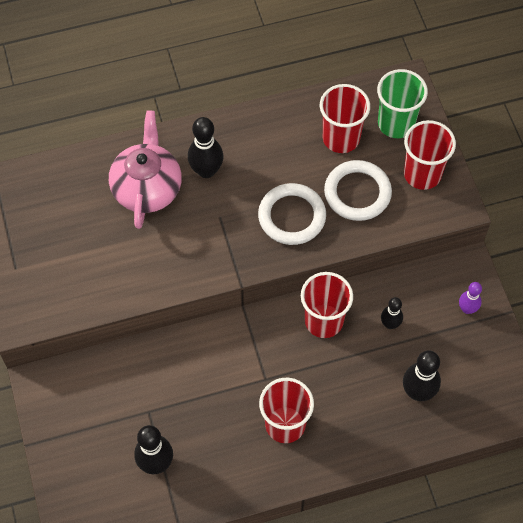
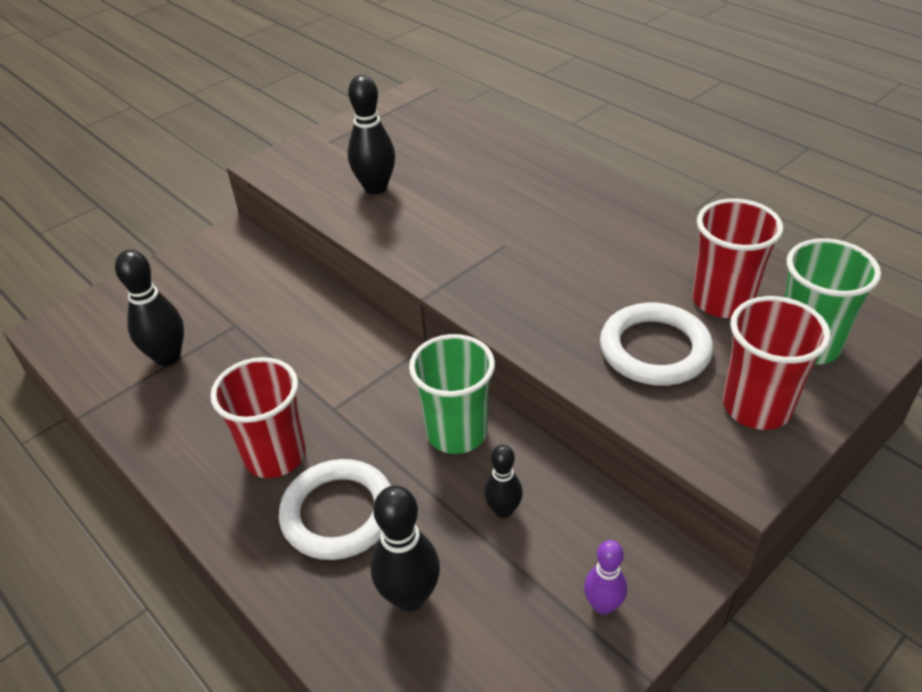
camera: 65 degrees right, 20 degrees down
(147, 188) = (495, 181): pink teapot -> none
(206, 170) = (558, 212): black bowling pin -> black bowling pin (375, 188)
(292, 216) = (559, 302): white ring -> white ring (338, 513)
(324, 321) = (457, 432): red cup -> green cup

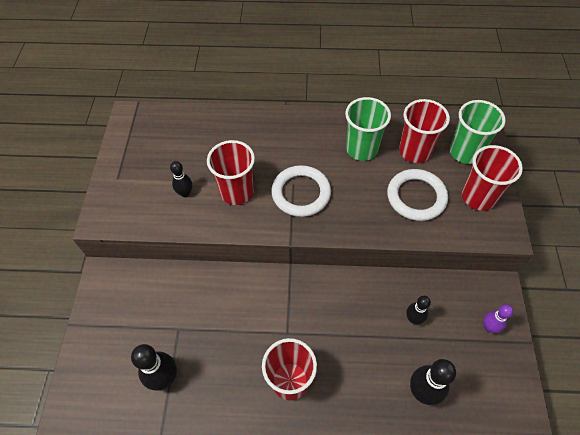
camera: 45 degrees left, 15 degrees up
(338, 513) = (352, 382): white ring -> white ring (301, 193)
(375, 188) = (185, 193): black bowling pin -> black bowling pin, size x0.61
(430, 216) = (236, 192): none -> red cup
(457, 432) = (355, 297): green cup -> green cup (361, 149)

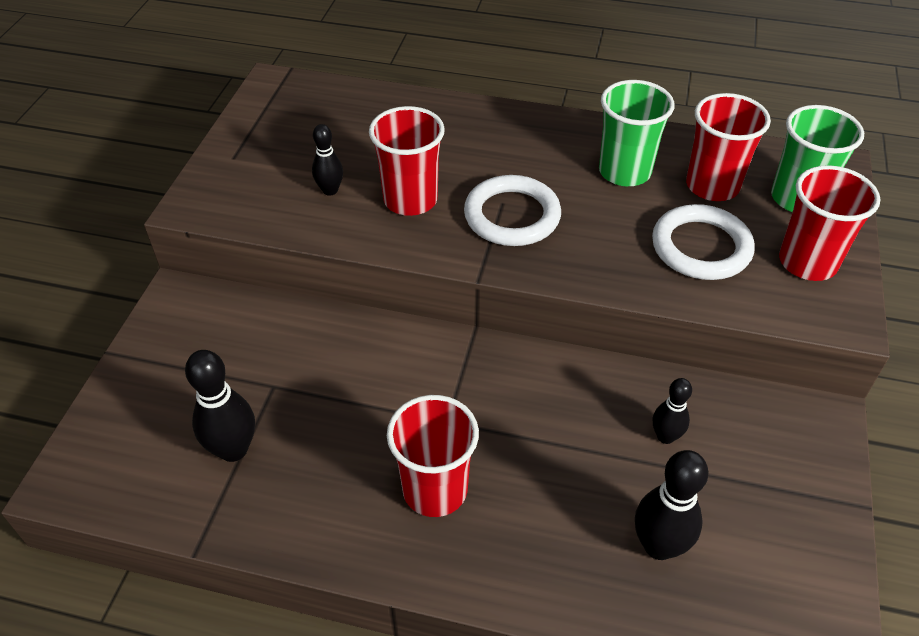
camera: 10 degrees right, 10 degrees down
(489, 327) = (796, 471): purple bowling pin -> none

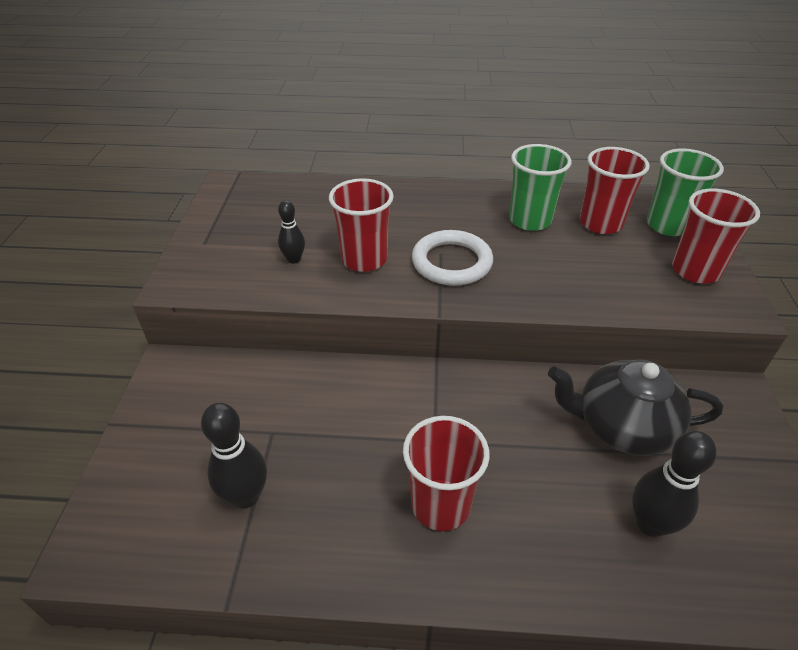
camera: 10 degrees left, 5 degrees down
(665, 436) = (621, 426): black bowling pin -> black teapot
(701, 247) = (610, 269): white ring -> none

